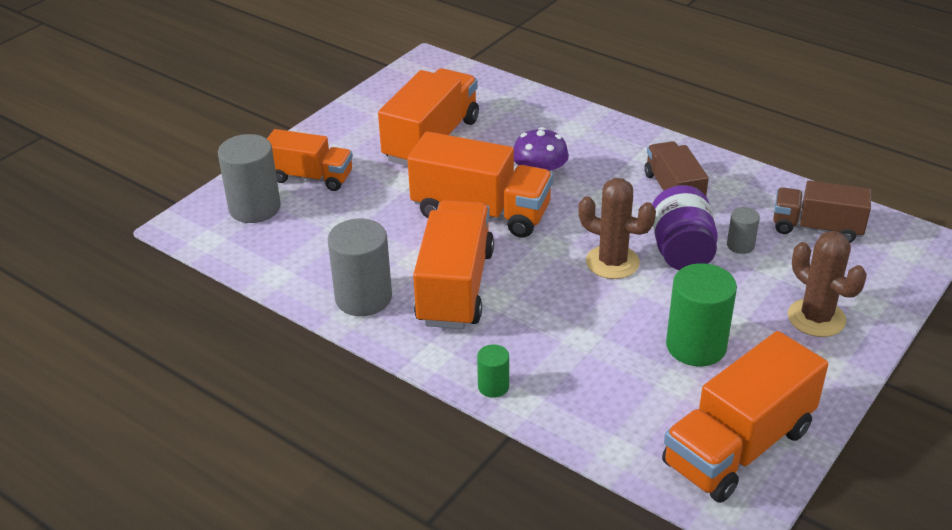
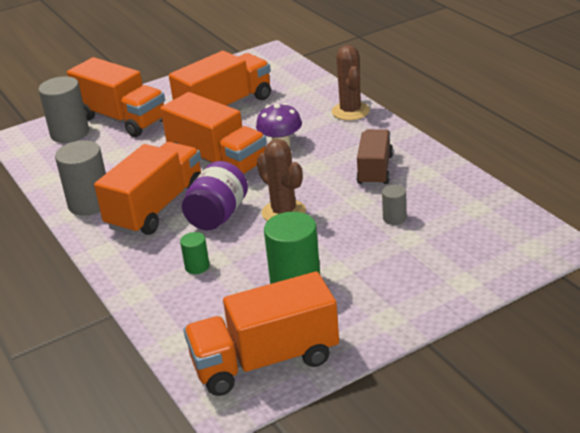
camera: 25 degrees right, 5 degrees down
(311, 177) = (122, 119): orange truck -> orange truck, size x1.56
(493, 386) = (126, 279): green cylinder -> green cylinder (197, 267)
(681, 251) = (343, 214): purple jar -> purple jar (217, 216)
(816, 228) = (470, 217): brown truck -> none
(816, 318) = (409, 283): brown cactus -> brown cactus (350, 111)

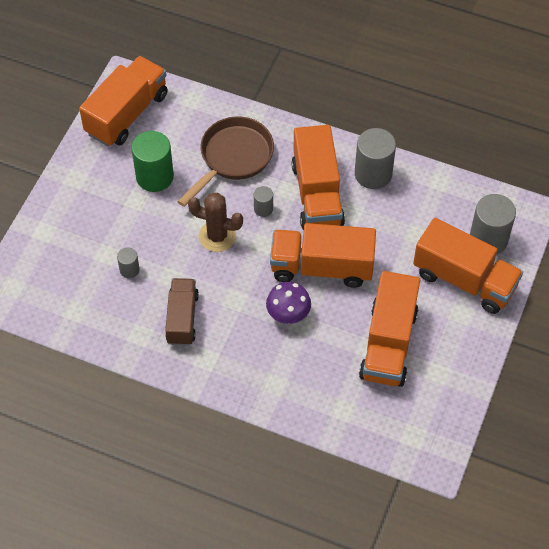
camera: 140 degrees right, 25 degrees up
(122, 119) = (464, 280): orange truck -> orange truck turned 150 degrees counterclockwise
(197, 267) = (233, 158): green cylinder -> brown pan
(217, 216) = (263, 209): purple jar -> grey cylinder
(350, 111) = (264, 393): brown cactus -> none
(375, 170) = (182, 318): brown truck -> brown truck turned 150 degrees counterclockwise

